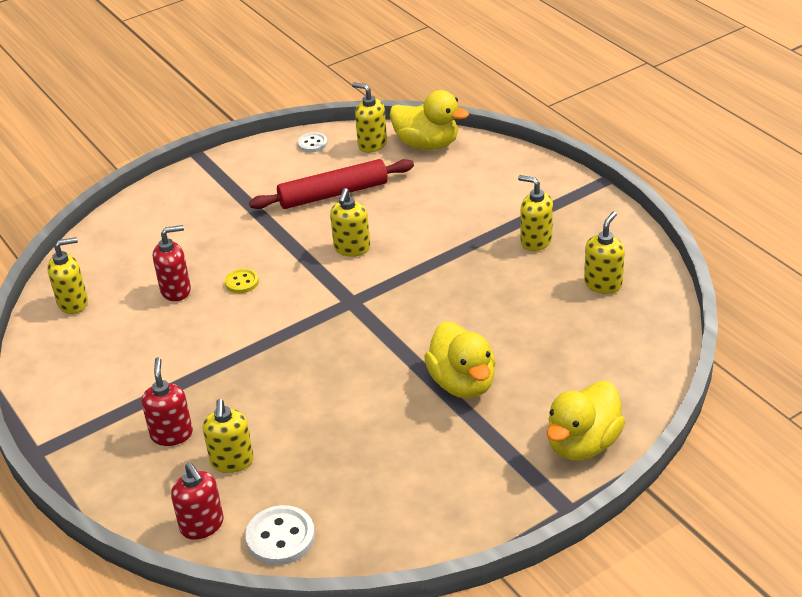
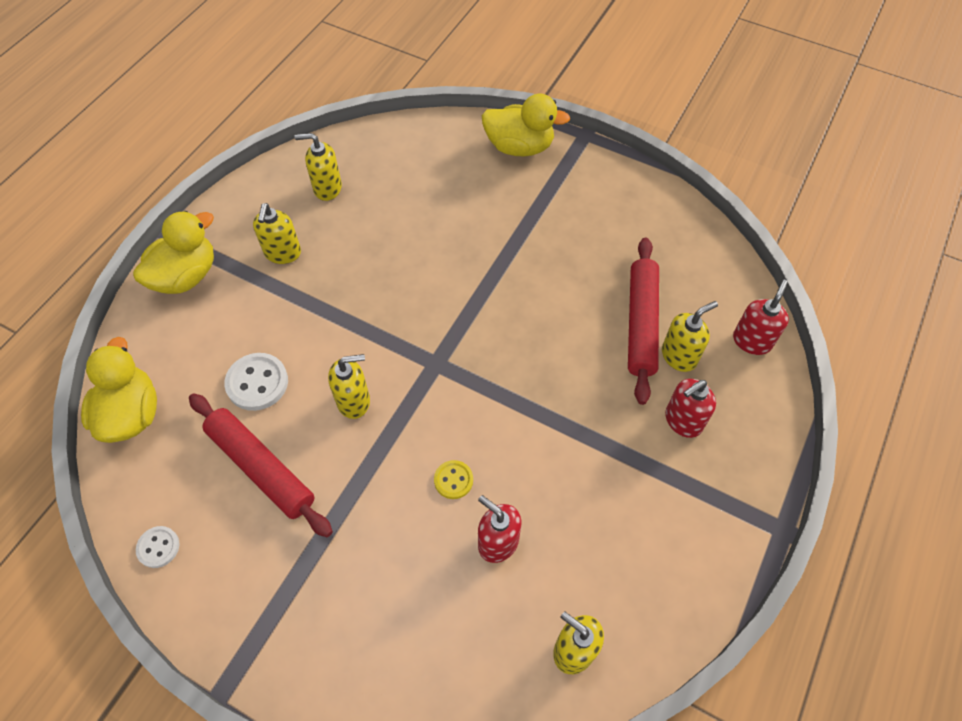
camera: 120 degrees left, 20 degrees up
(280, 537) = (723, 284): white button -> white button (257, 383)
(286, 449) = (641, 323): none -> red rolling pin
(372, 144) = (144, 474): yellow soap dispenser -> none
(462, 383) = (497, 237): yellow duck -> yellow duck (186, 276)

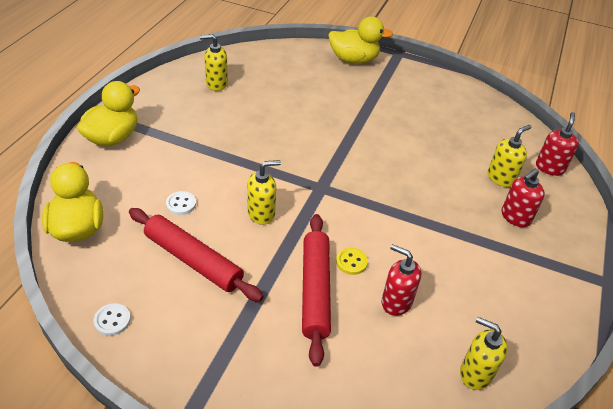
camera: 10 degrees left, 15 degrees down
(257, 383) = (181, 204): white button -> white button, size x0.60
(283, 253) = (188, 122): yellow soap dispenser -> none
(641, 323) = (468, 159): red rolling pin -> red rolling pin (315, 290)

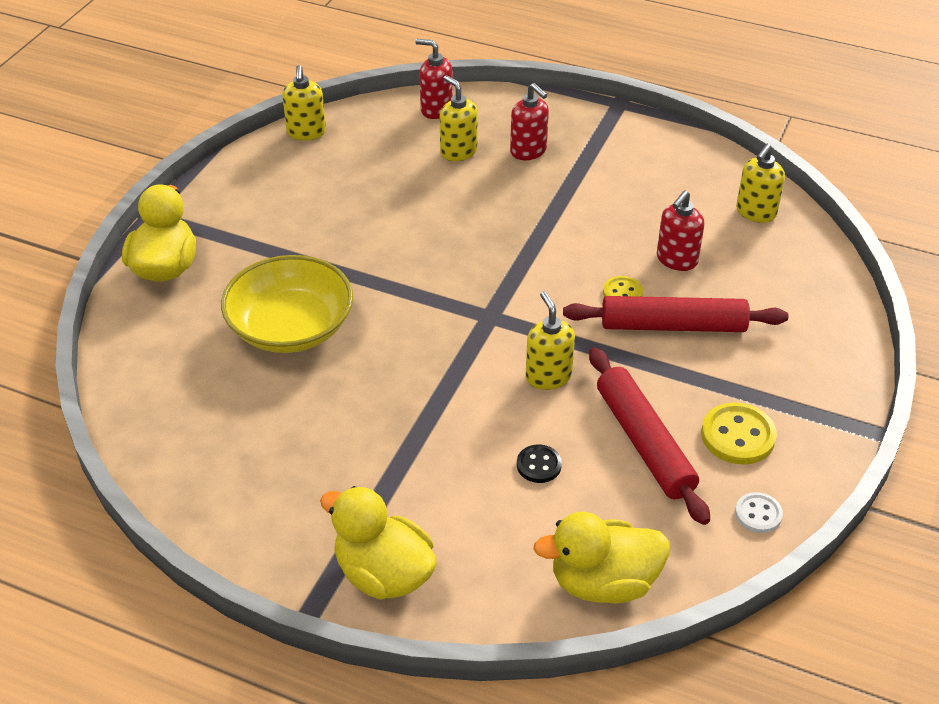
camera: 85 degrees left, 0 degrees up
(181, 204) = (539, 465): white button -> black button
(192, 318) = (738, 436): none -> yellow button
(193, 260) = (644, 443): red rolling pin -> red rolling pin turned 60 degrees counterclockwise
(216, 84) = (225, 444): yellow soap dispenser -> yellow soap dispenser (306, 132)
(307, 104) = (291, 327): none -> yellow bowl

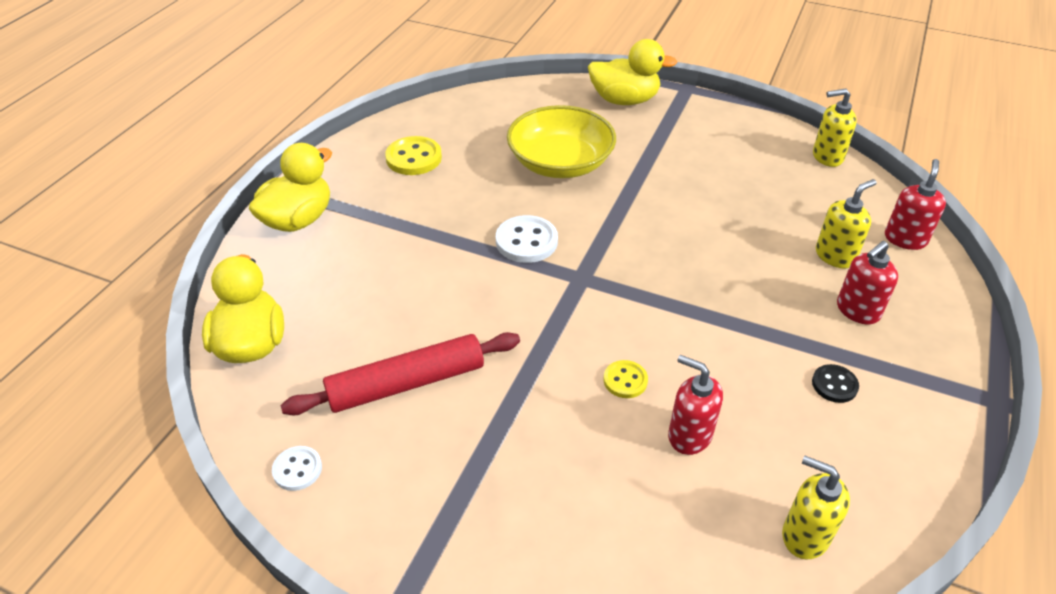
camera: 90 degrees right, 0 degrees up
(432, 356) = (526, 241): none -> white button
(539, 465) = (390, 307): black button -> black button (834, 385)
(548, 376) = (499, 316): yellow soap dispenser -> none
(673, 326) = (575, 421): red rolling pin -> none
(738, 436) = (405, 464): yellow button -> yellow button (414, 158)

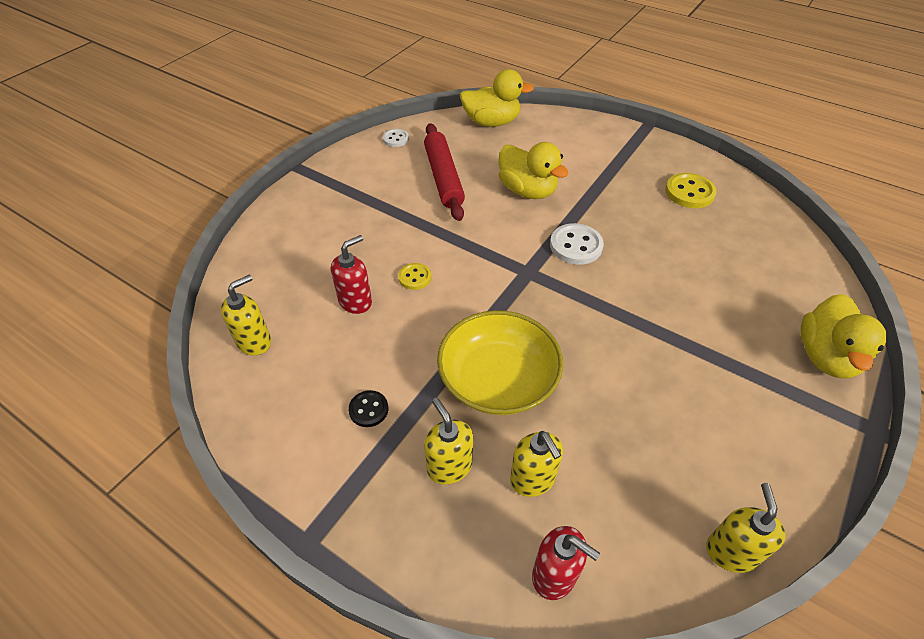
camera: 100 degrees right, 5 degrees up
(298, 220) = (608, 137): yellow duck -> yellow duck (527, 191)
(560, 163) = (690, 282): yellow bowl -> yellow bowl (498, 380)
(857, 311) = (449, 466): red soap dispenser -> yellow soap dispenser

